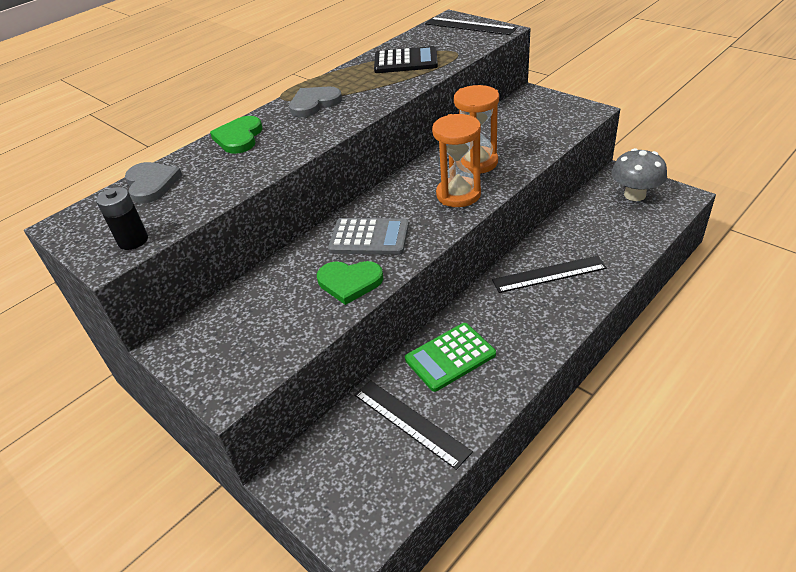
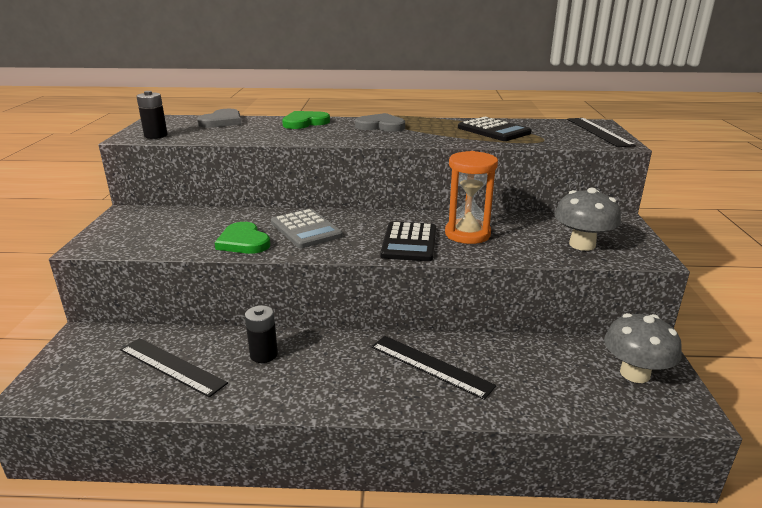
camera: 45 degrees right, 15 degrees down
(410, 422) = (172, 366): black ruler -> black ruler turned 60 degrees counterclockwise
(450, 357) = (264, 354): green calculator -> black battery
(458, 194) = (409, 242): orange hourglass -> black calculator
(547, 125) = (582, 245): none -> grey mushroom

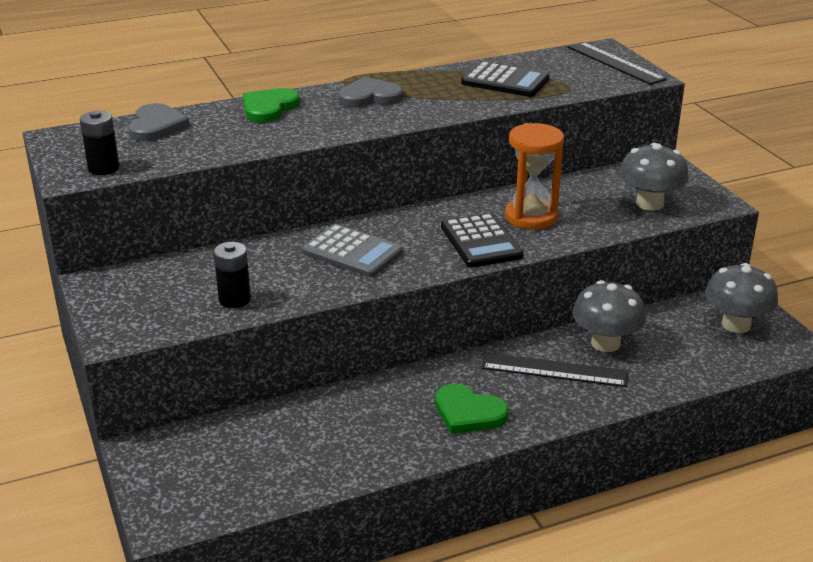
camera: 25 degrees left, 5 degrees up
(172, 366) = (291, 448): black ruler -> none
(243, 242) = (298, 285): green heart -> green heart (468, 413)
(264, 354) = (378, 408): black battery -> black battery (234, 299)
(494, 356) = (605, 343): none -> grey mushroom

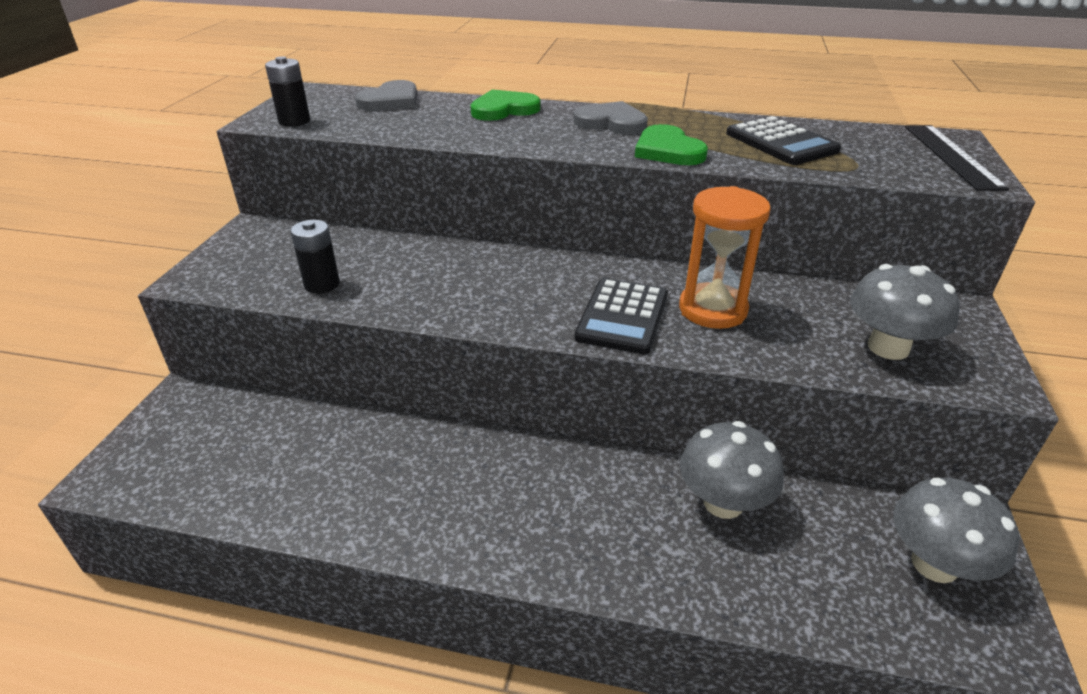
camera: 35 degrees right, 5 degrees up
(352, 252) = (481, 278): grey calculator -> none
(468, 413) = (478, 511): green heart -> green heart (668, 150)
(554, 370) = (626, 507): black ruler -> none

